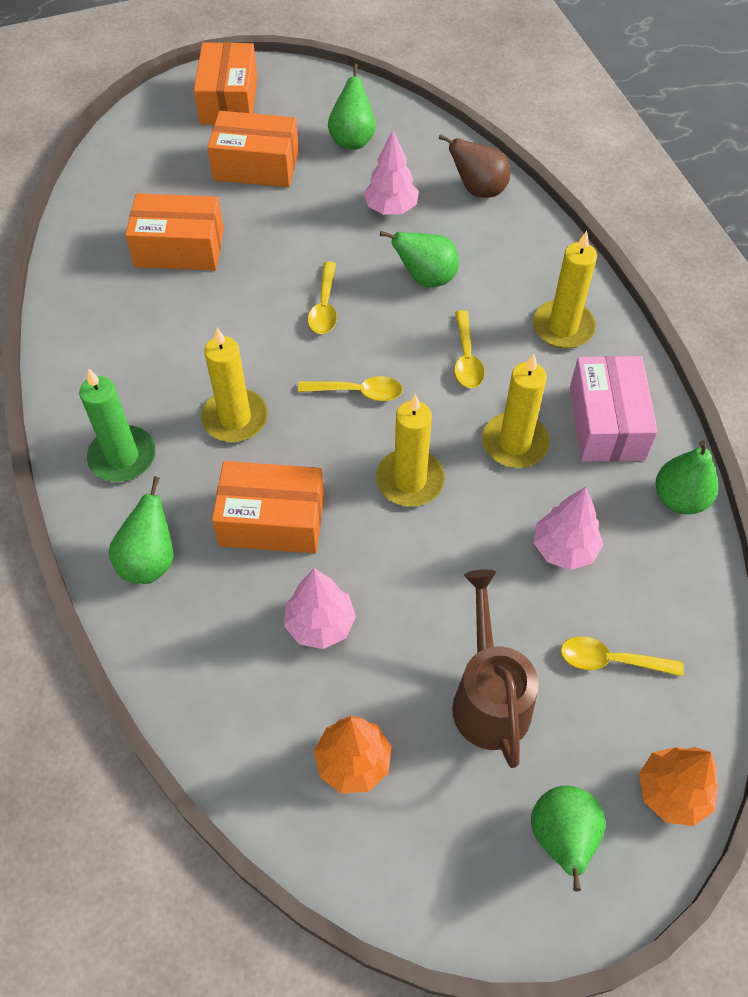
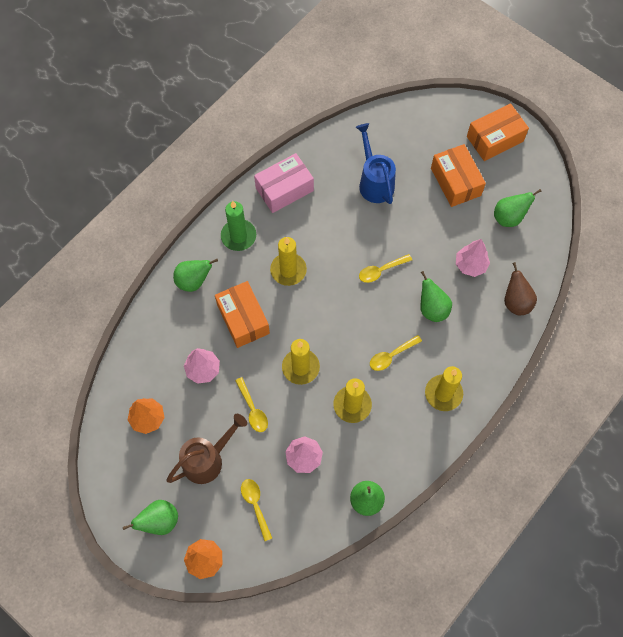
camera: 60 degrees right, 10 degrees up
(179, 248) = (374, 181): orange box -> blue watering can
(358, 392) = (337, 316): yellow spoon -> yellow spoon (253, 409)
(606, 423) = (392, 444): pink box -> pink box (284, 189)

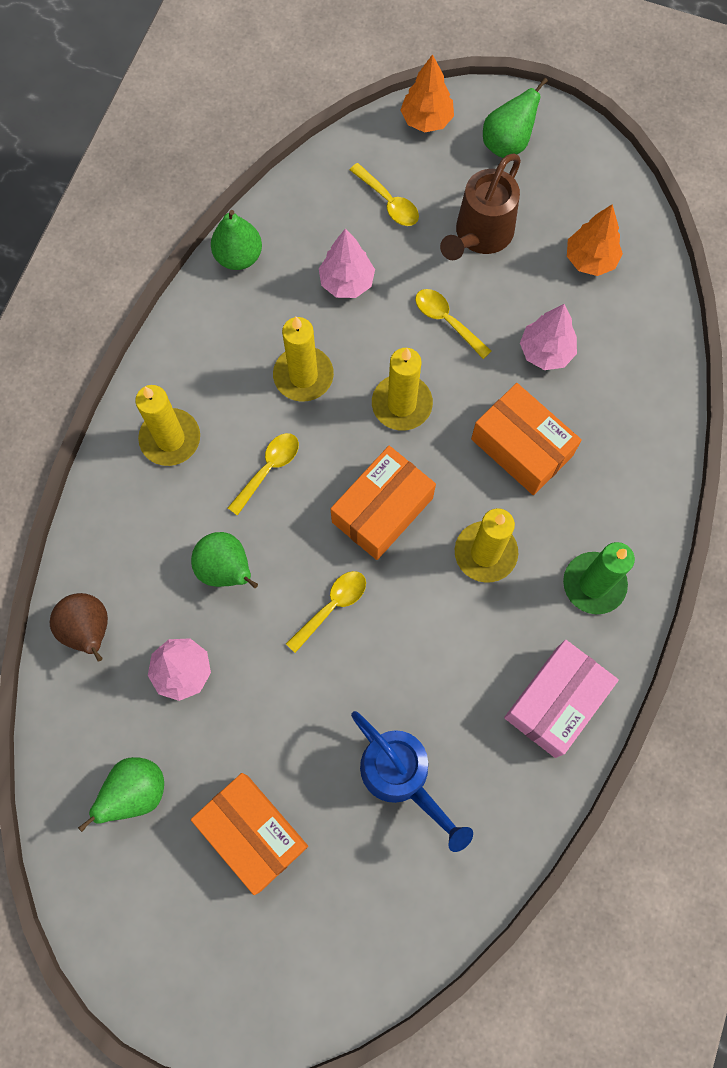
camera: 160 degrees right, 5 degrees up
(194, 281) = (628, 481): green pear -> none
(494, 139) = (202, 961): orange box -> orange box (382, 510)

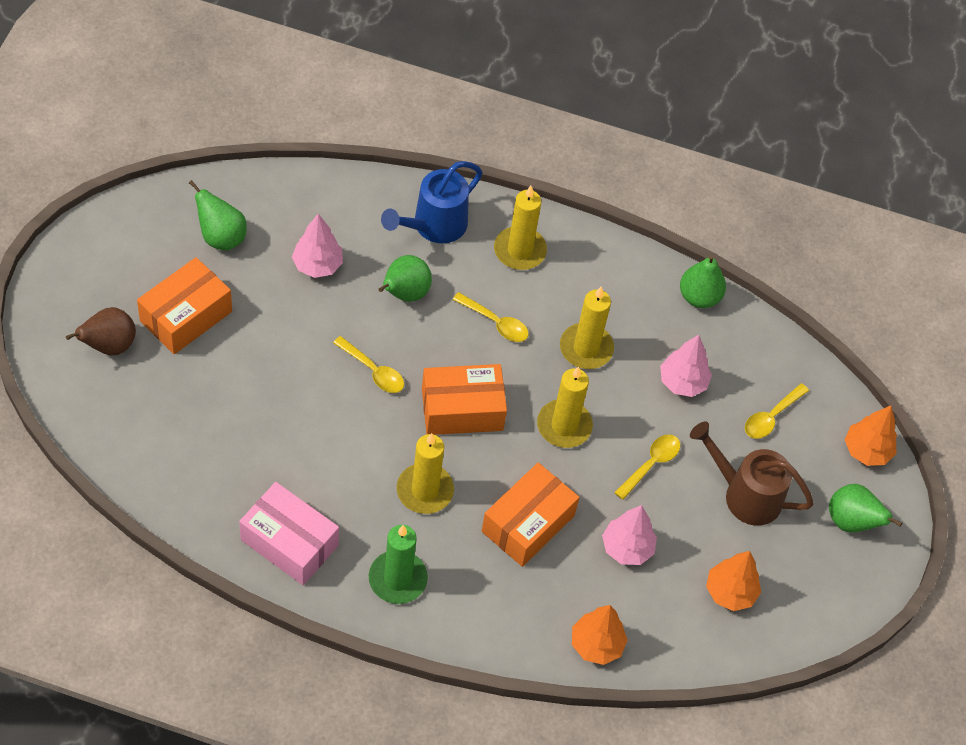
camera: 80 degrees right, 15 degrees down
(89, 630) = (351, 201): brown pear -> brown pear (109, 345)
(382, 510) = (462, 409): orange box -> orange box turned 45 degrees counterclockwise
(402, 777) = (227, 422): blue watering can -> blue watering can (433, 226)
(656, 388) = (596, 645): none -> orange tree

